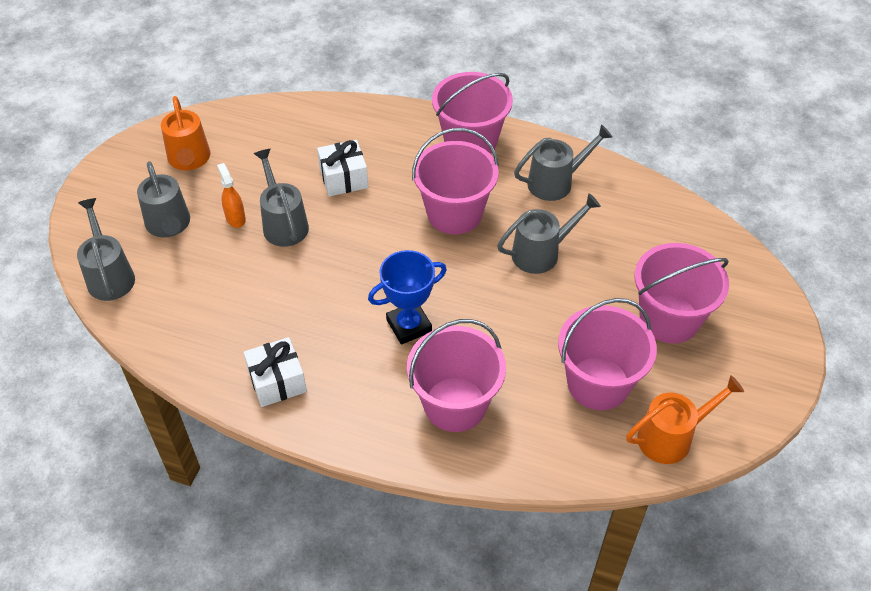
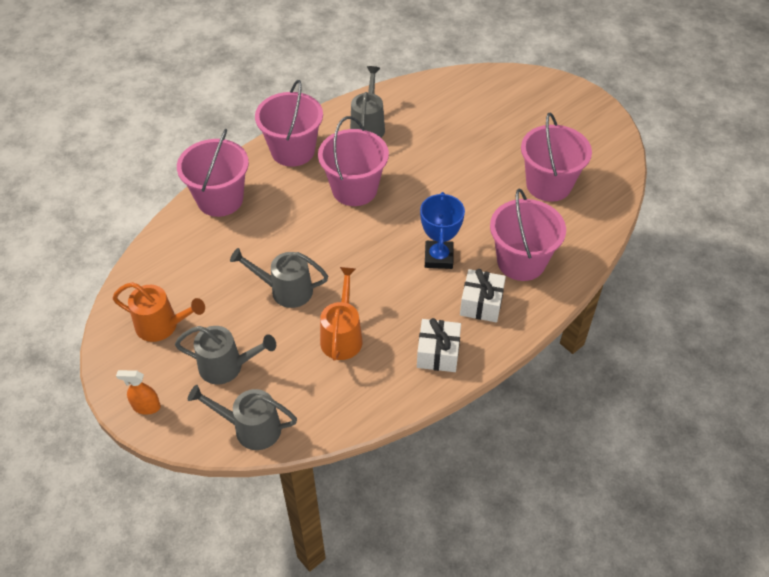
camera: 60 degrees left, 0 degrees up
(235, 218) = (255, 319): orange spray bottle -> orange spray bottle (146, 407)
(343, 178) = (268, 236): white gift -> white gift (481, 304)
(542, 253) = (424, 161): grey watering can -> none
(669, 319) = (521, 129): pink bucket -> pink bucket (220, 199)
(672, 437) = (607, 171): orange watering can -> orange watering can (342, 336)

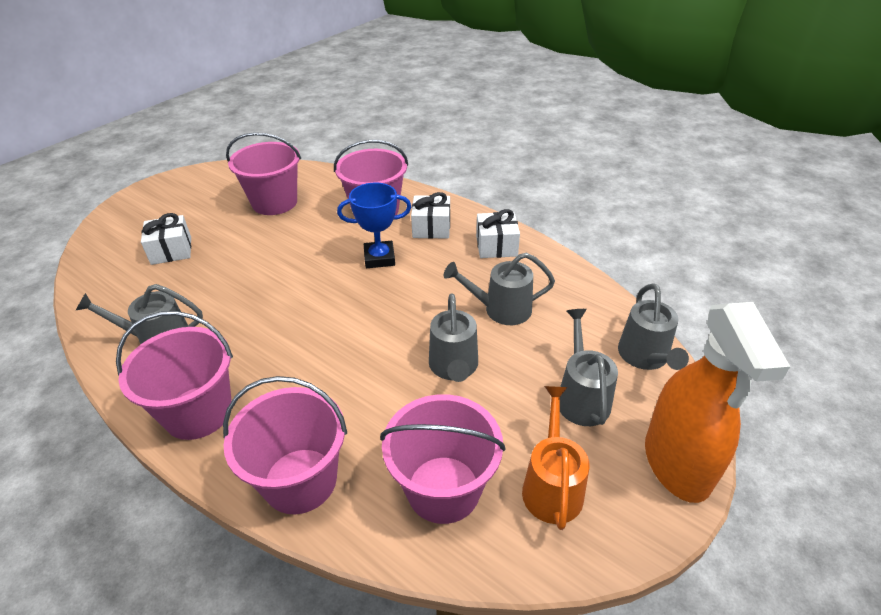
camera: 100 degrees left, 10 degrees down
(146, 407) = (677, 464): orange spray bottle -> orange spray bottle, size x2.44
(342, 336) = (500, 309): orange watering can -> grey watering can
(354, 189) = (279, 335): pink bucket -> pink bucket (443, 489)
(480, 121) = (171, 251): none -> white gift

